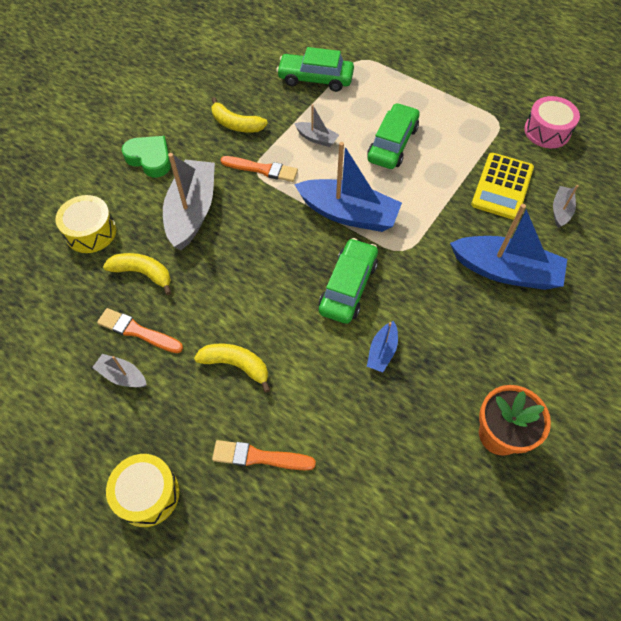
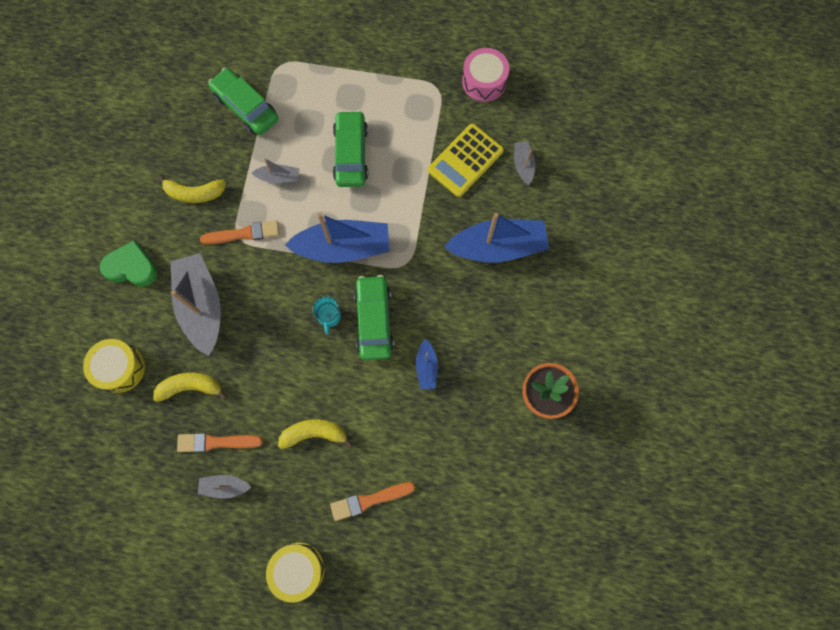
camera: 25 degrees left, 15 degrees up
(305, 266) = (329, 317): none -> turquoise mug
(315, 79) = (246, 107): green car -> green car turned 60 degrees clockwise
(502, 186) = (465, 160): yellow calculator -> yellow calculator turned 45 degrees clockwise

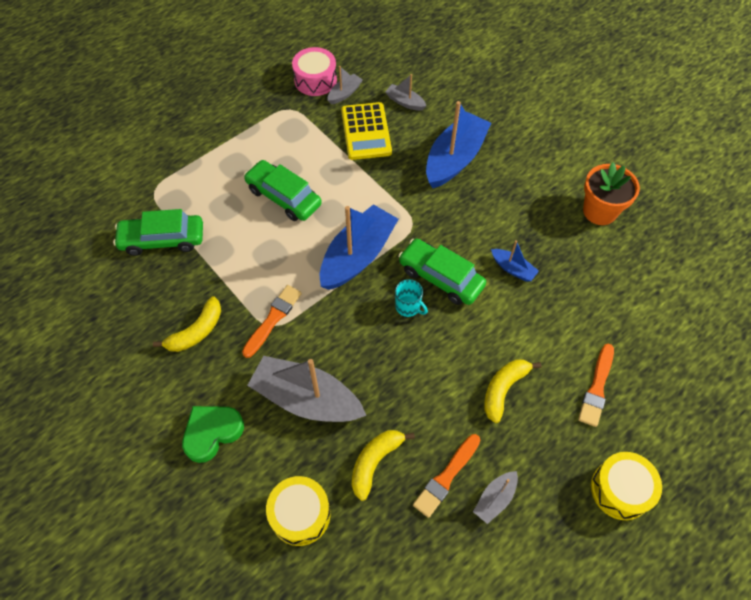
camera: 50 degrees left, 15 degrees down
(279, 177) = (250, 259): grey boat -> grey boat (344, 93)

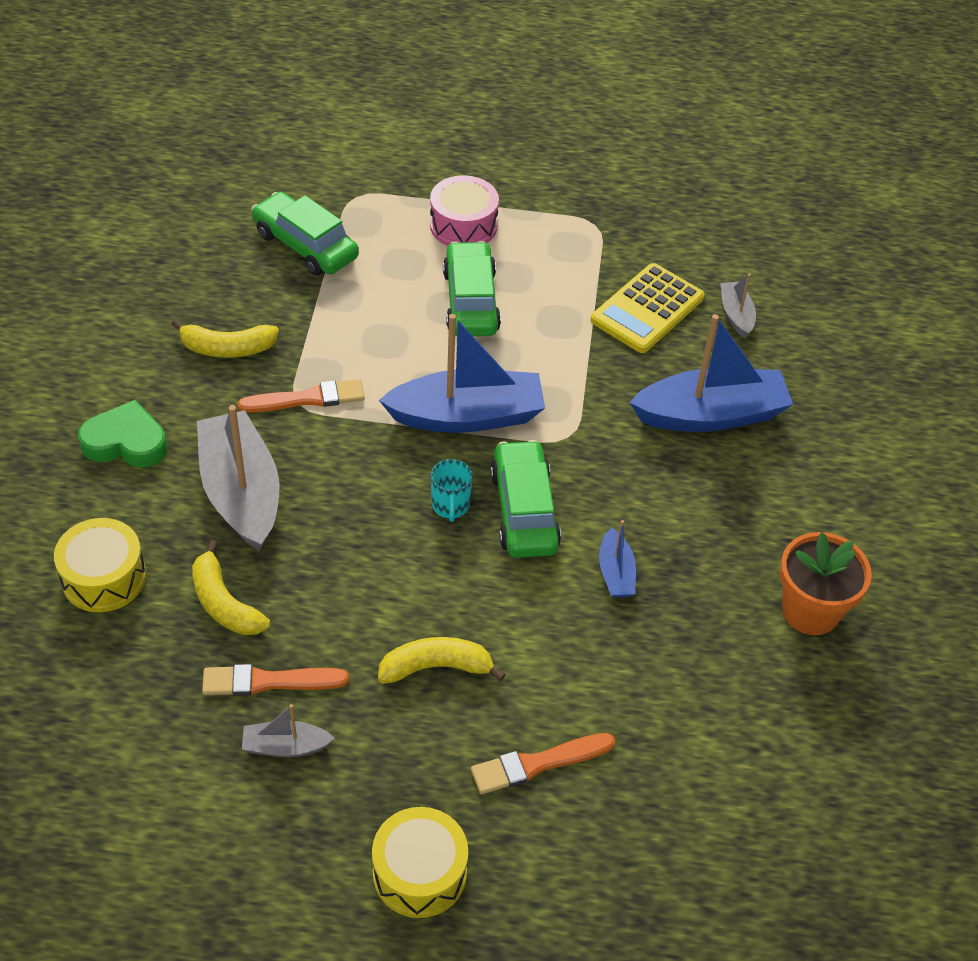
camera: 45 degrees right, 10 degrees down
(315, 80) = (664, 217): pink drum -> pink drum (463, 225)
(344, 93) = (678, 254): grey boat -> none
(375, 462) = (224, 603): yellow banana -> yellow banana turned 120 degrees counterclockwise

